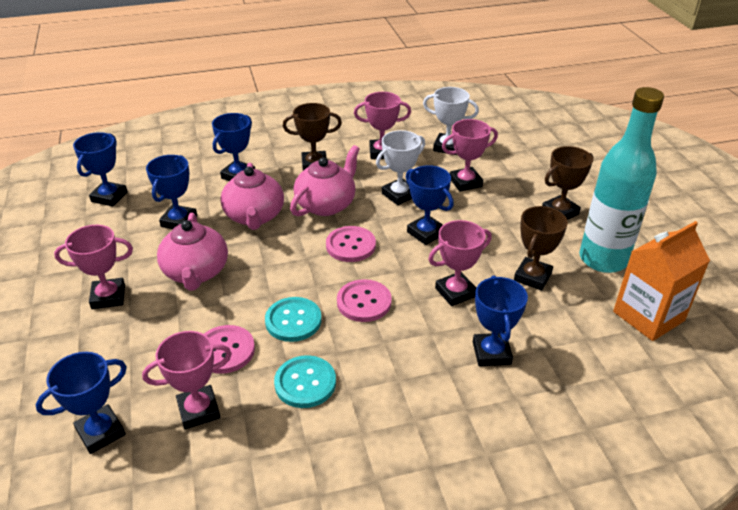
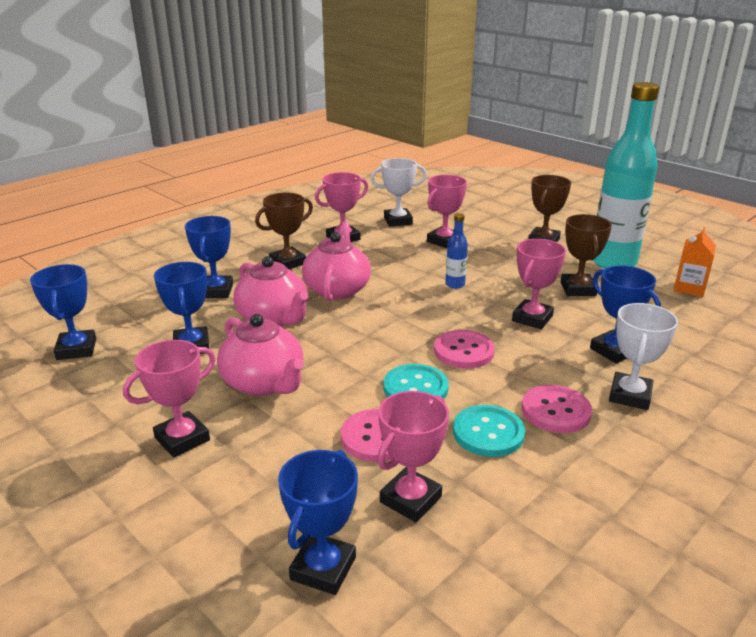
camera: 30 degrees left, 10 degrees down
(350, 245) = (398, 313): pink button -> pink button (556, 411)
(399, 195) = (397, 264): white trophy -> white trophy (630, 395)
(426, 233) = (455, 284): blue trophy -> blue bottle
(648, 316) = (689, 288): orange carton -> orange carton, size x0.60

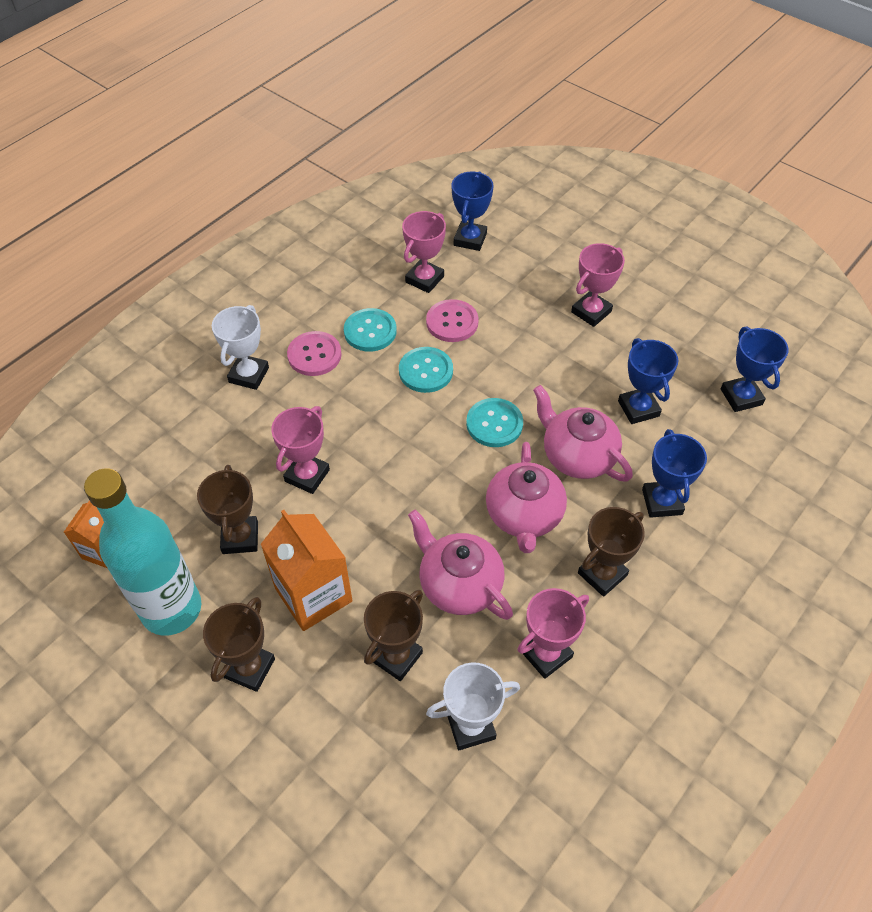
camera: 175 degrees right, 25 degrees up
(264, 383) = (553, 368): pink teapot -> pink teapot (459, 584)
(346, 342) = (494, 424): none -> turquoise button
(444, 241) = (396, 656): pink trophy -> brown trophy
(455, 284) = (386, 537): blue bottle -> none
(463, 351) = (382, 419): pink button -> none
(508, 263) = (313, 595): none -> orange carton
(614, 351) = (240, 430): blue trophy -> none

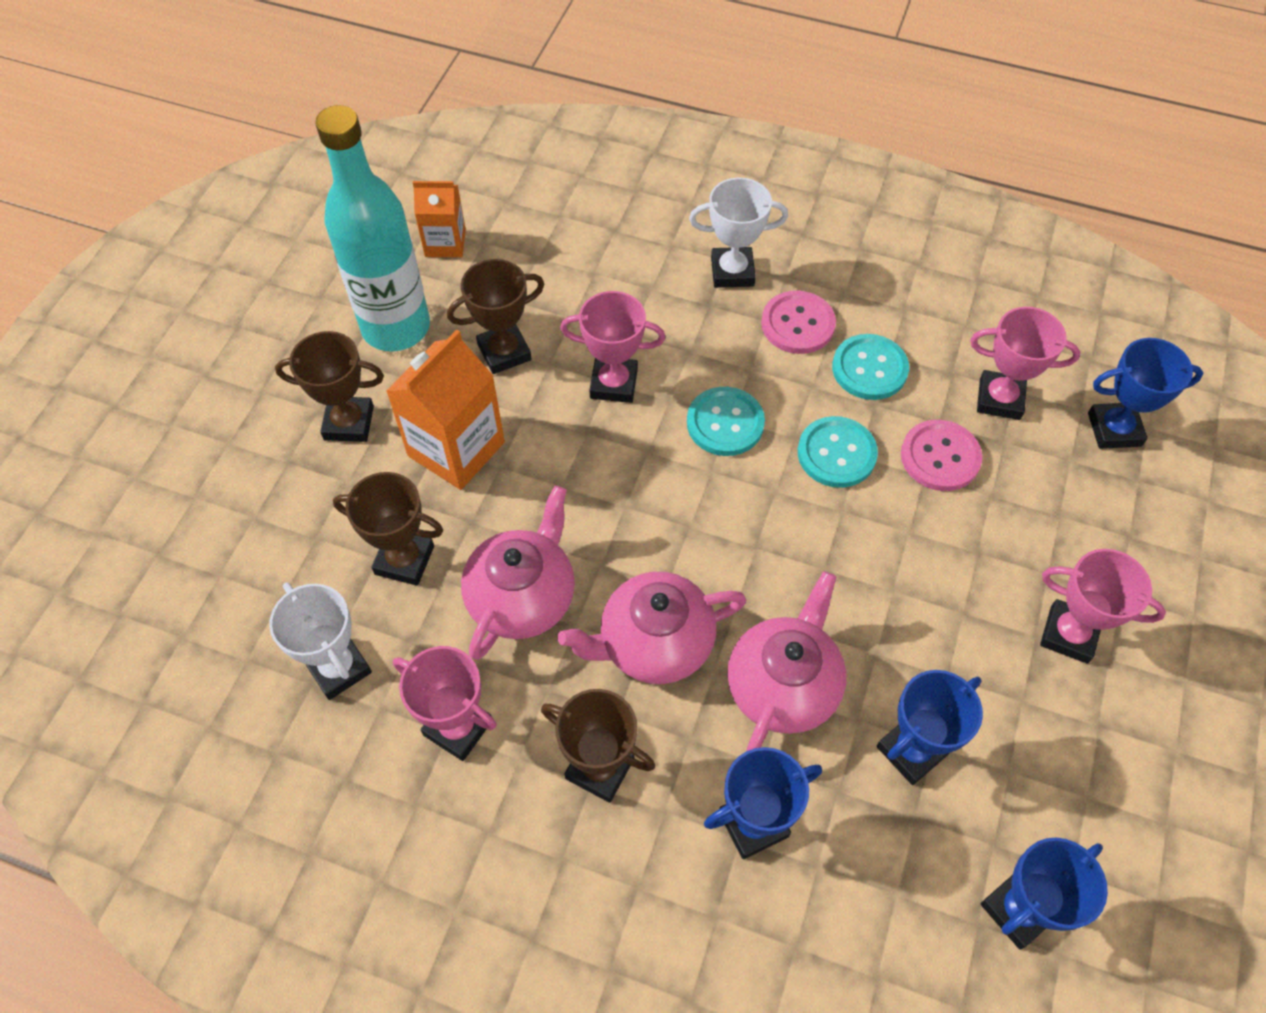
camera: 70 degrees right, 5 degrees up
(494, 424) = (788, 563): turquoise button -> turquoise button (725, 423)

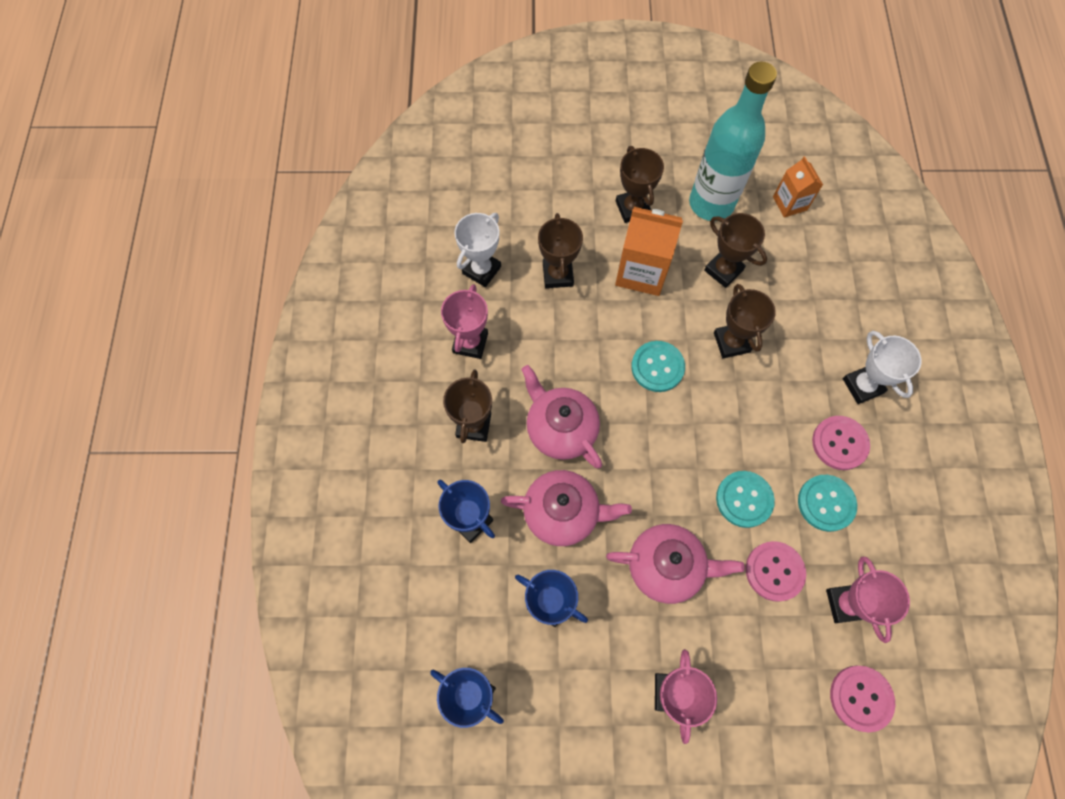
camera: 70 degrees right, 10 degrees up
(523, 596) = (561, 345): pink teapot -> pink teapot (666, 566)
(613, 383) = (731, 342): pink trophy -> brown trophy
(725, 423) = (734, 420): turquoise button -> turquoise button (657, 367)
(1114, 429) = (861, 698): blue trophy -> pink button

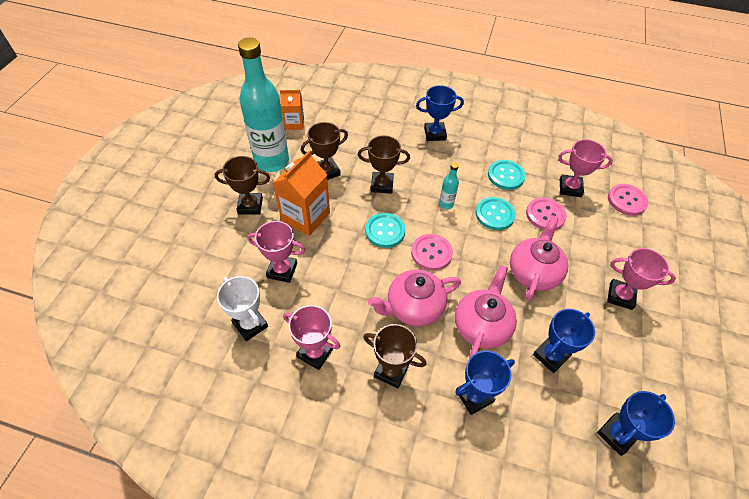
camera: 75 degrees left, 15 degrees down
(558, 275) = (282, 270): brown trophy -> pink trophy
(734, 431) = (446, 204): none -> turquoise bottle
(839, 443) = (469, 156): pink button -> pink button (431, 253)
(862, 386) = (435, 134): white trophy -> blue trophy

